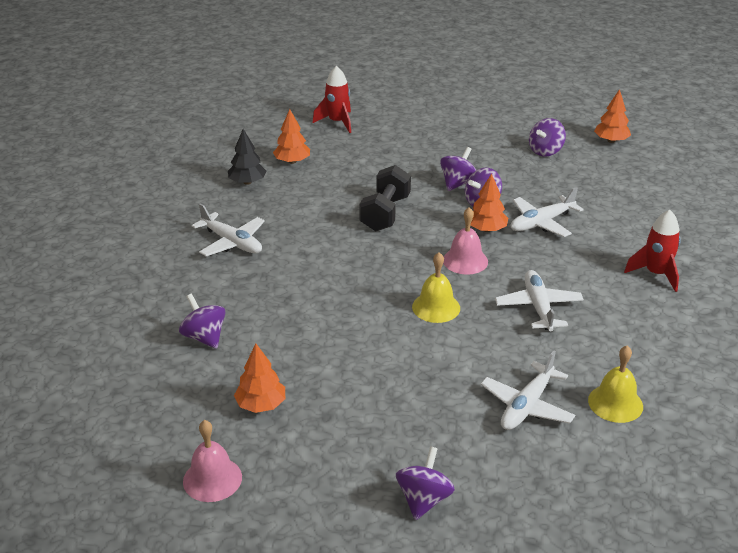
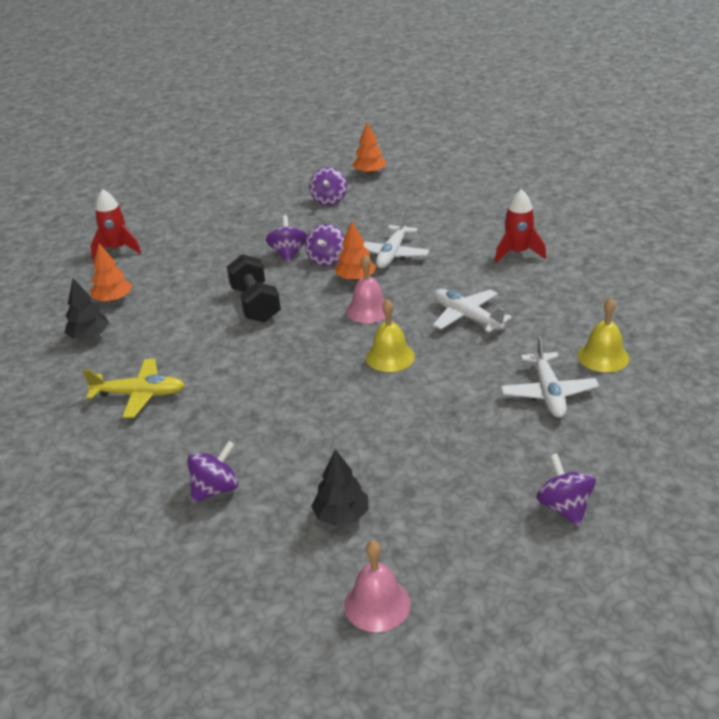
camera: 35 degrees left, 0 degrees up
(204, 337) = (215, 489): purple spinning top -> purple spinning top turned 120 degrees clockwise
(232, 242) = (140, 395): white plane -> yellow plane
(261, 405) = (341, 515): orange tree -> black tree

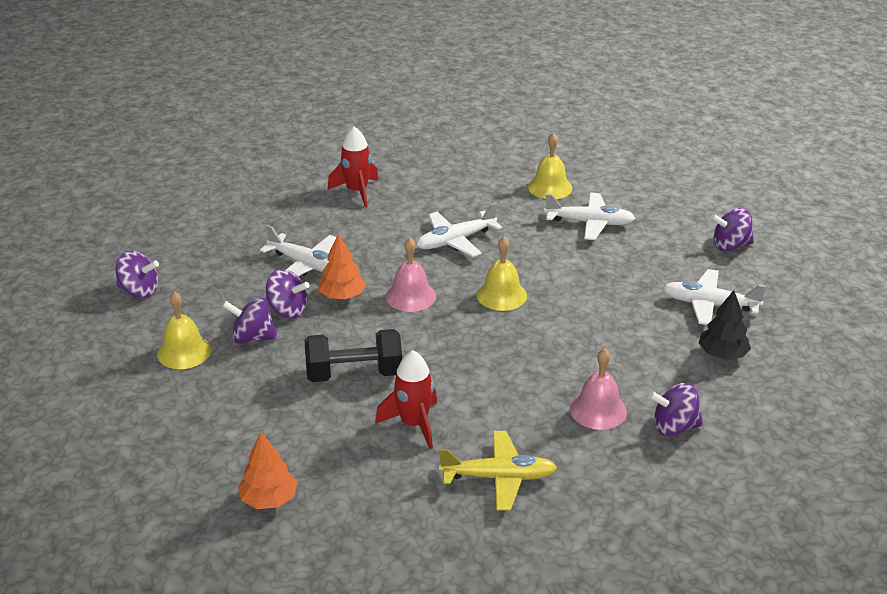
camera: 80 degrees left, 0 degrees up
(89, 336) = (350, 523): black tree -> none
(117, 249) = (125, 494): red rocket -> red rocket (414, 424)
(140, 395) = (499, 477): yellow plane -> yellow plane turned 75 degrees clockwise
(215, 489) = (674, 427): purple spinning top -> purple spinning top turned 60 degrees counterclockwise
(264, 233) = (184, 352): none -> yellow bell
(369, 173) = (92, 251): orange tree -> none
(377, 604) = (823, 349): pink bell -> pink bell (598, 410)
(431, 498) = (709, 304): none -> white plane

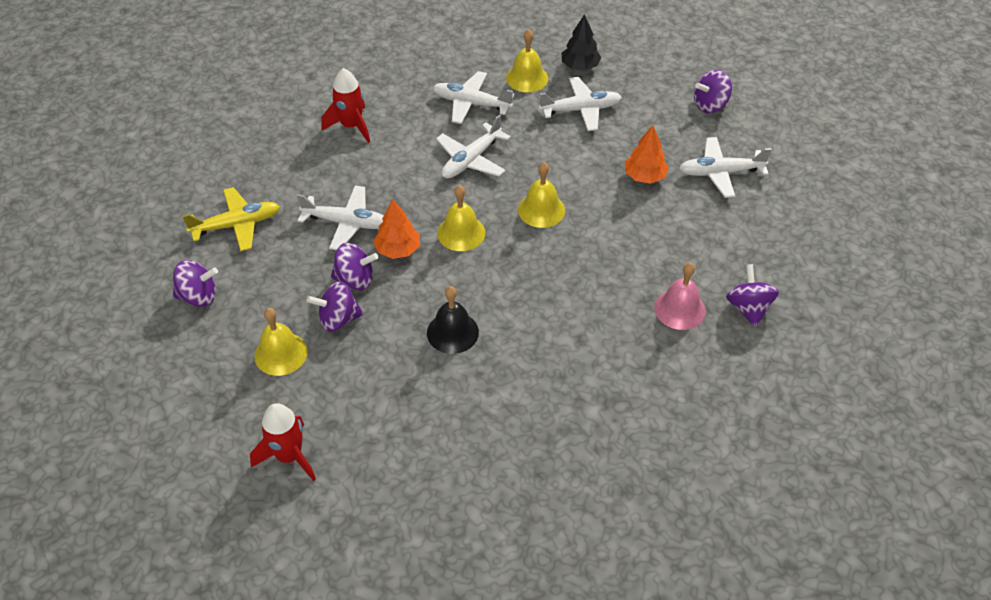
camera: 20 degrees left, 15 degrees up
(269, 499) = (444, 488): orange tree -> orange tree (644, 176)
(354, 374) = (452, 332): black dumbbell -> black bell
(411, 296) = (461, 233): pink bell -> yellow bell
(414, 424) = (532, 370): red rocket -> red rocket (289, 456)
(482, 196) = (471, 103): none -> white plane
(499, 477) = (631, 403): yellow plane -> yellow plane (237, 225)
(674, 427) = (748, 308): purple spinning top -> purple spinning top turned 105 degrees clockwise
(722, 354) = (753, 222): black tree -> black tree (580, 66)

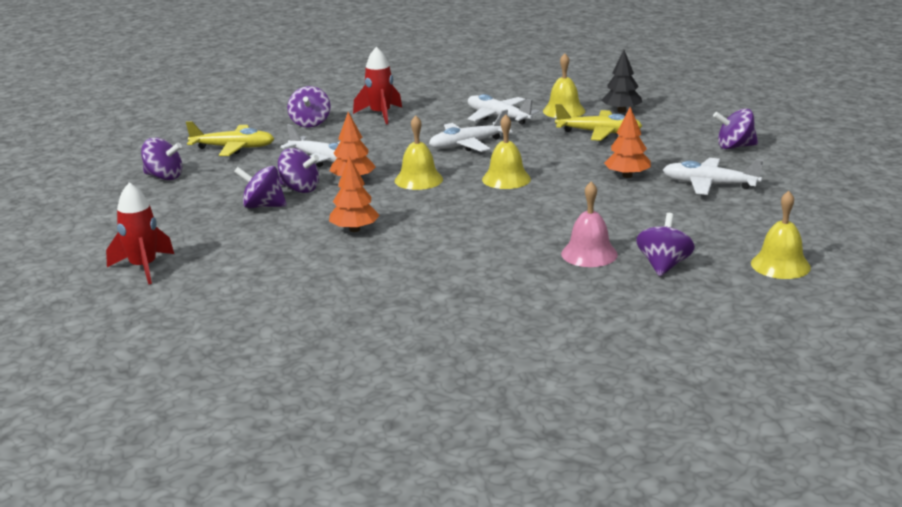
camera: 25 degrees right, 25 degrees down
(280, 353) = (196, 215): yellow bell -> yellow bell (780, 265)
(288, 159) = (310, 123): none -> purple spinning top
(452, 332) = (354, 229): black bell -> orange tree
(581, 110) = (599, 133): white plane -> yellow plane

